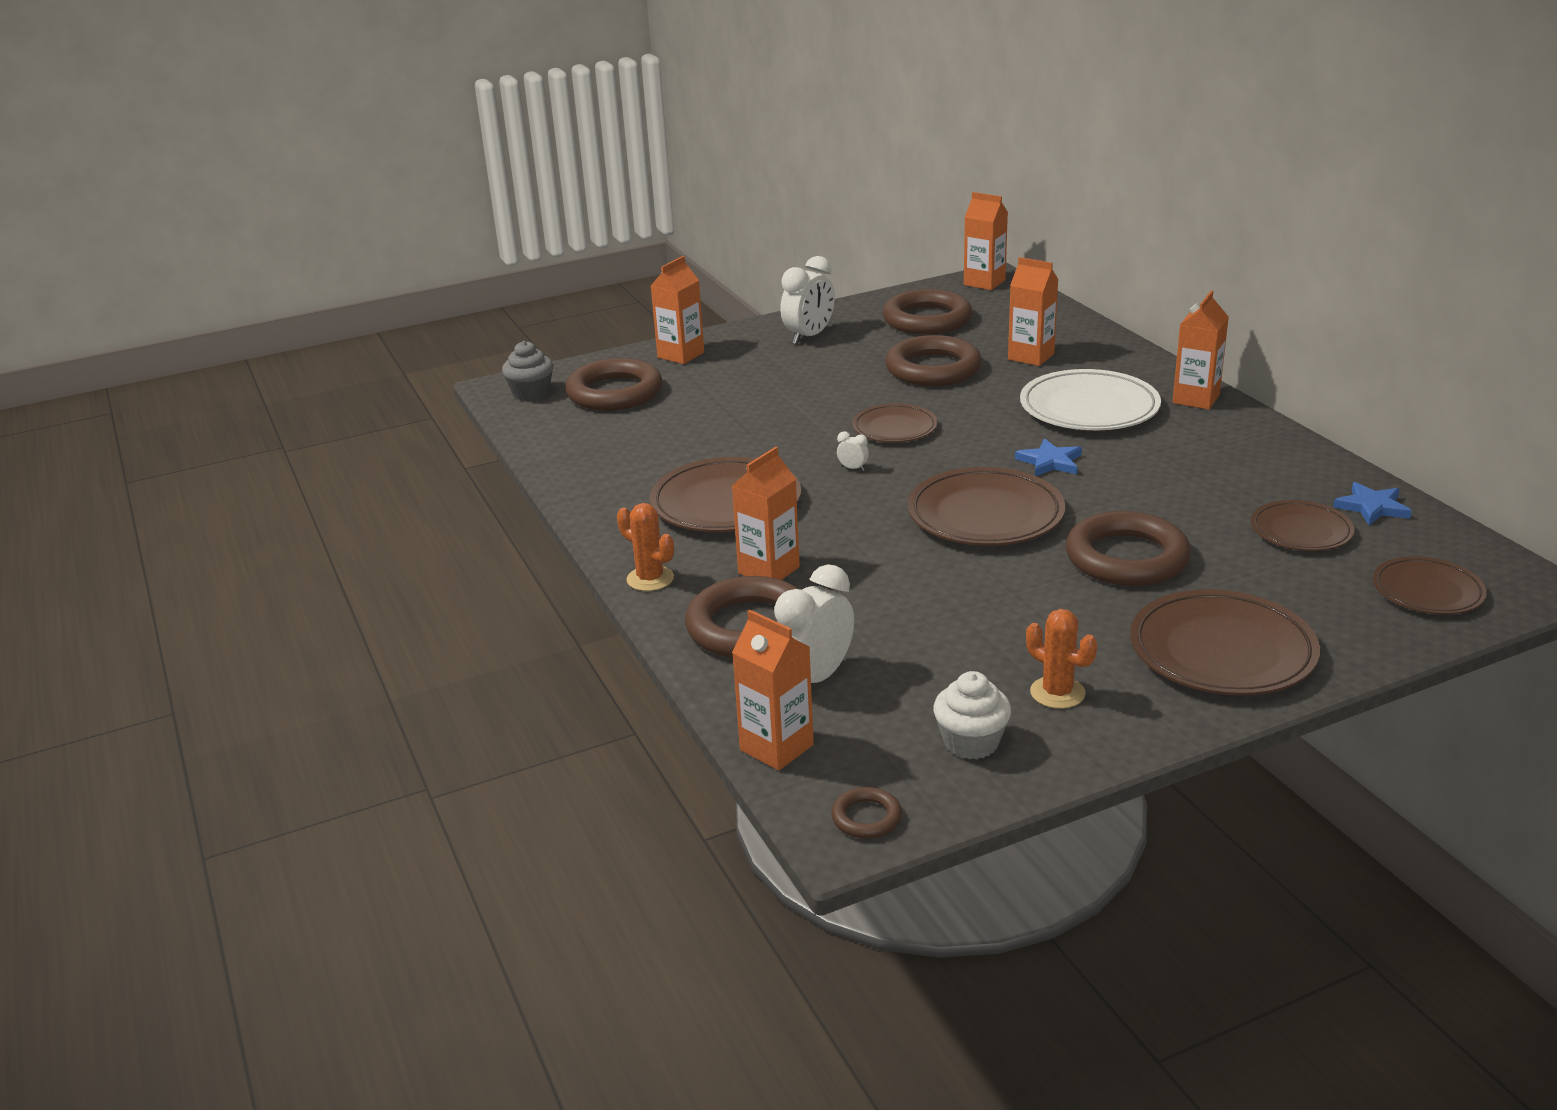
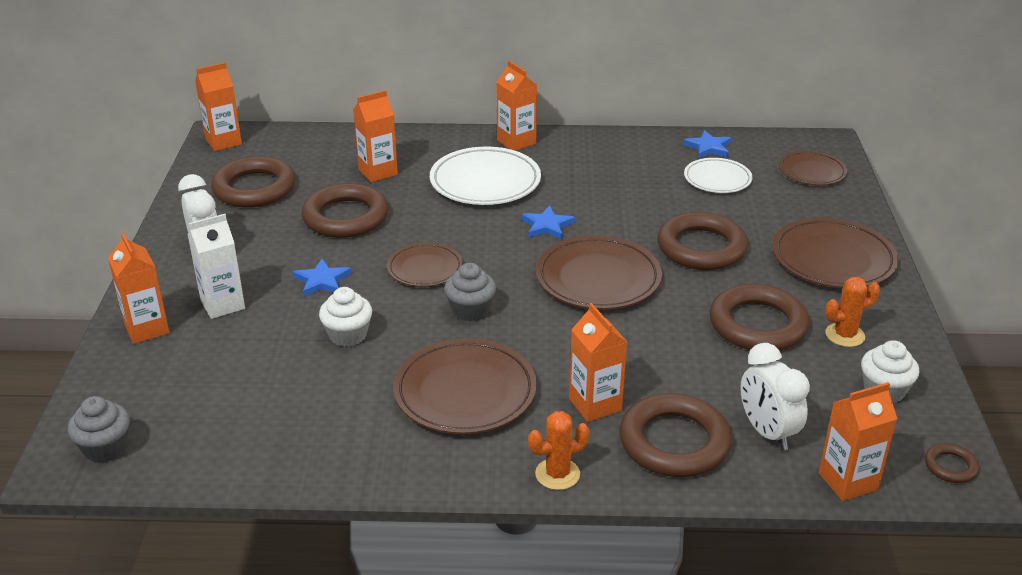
camera: 65 degrees left, 5 degrees up
(615, 393) = (176, 392): brown ring -> brown ring (757, 325)
(742, 368) = (222, 304): none -> white carton
(754, 429) = (348, 335): none -> white cupcake
(821, 393) = (322, 281): none -> blue star
(853, 468) = (470, 310): white clock -> grey cupcake
(1301, 531) = (717, 179): brown plate -> white plate

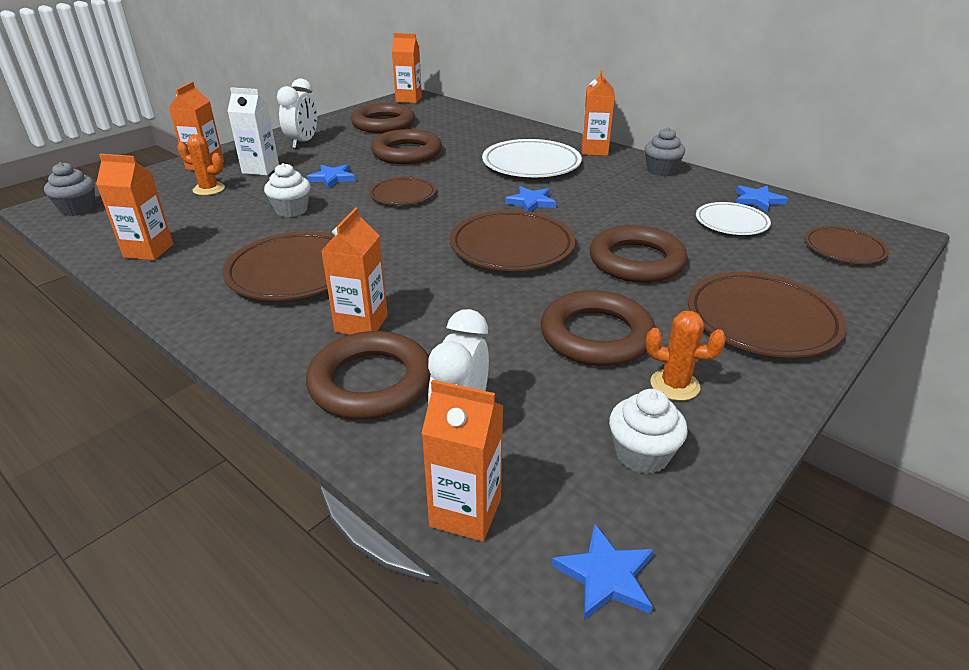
camera: 40 degrees right, 0 degrees up
(378, 172) = (469, 138): orange carton -> orange carton (148, 251)
(470, 310) = (387, 228): grey cupcake -> grey cupcake (661, 170)
(557, 474) = (251, 354): orange cactus -> orange cactus (209, 189)
(950, 466) = (605, 576): brown ring -> blue star

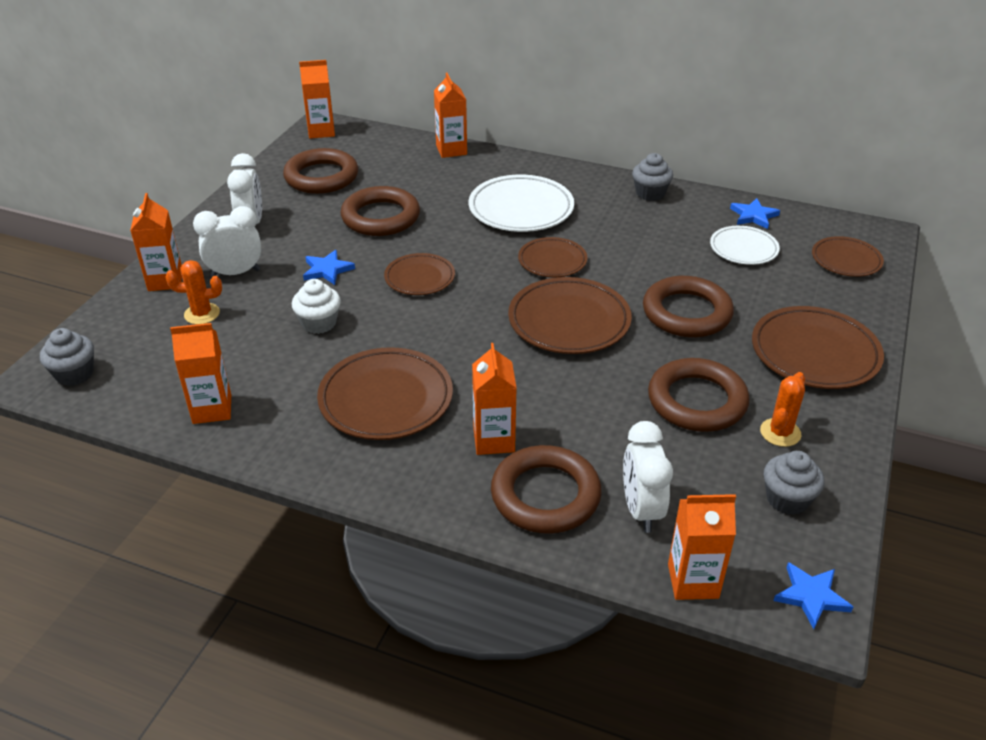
camera: 20 degrees left, 5 degrees up
(260, 169) = (235, 273): white carton -> white clock
(531, 202) = (552, 261): blue star -> brown plate
(594, 150) = (571, 177): orange carton -> orange carton (451, 150)
(642, 454) = (787, 499): white cupcake -> grey cupcake
(674, 385) = (780, 432): orange cactus -> orange cactus turned 60 degrees counterclockwise

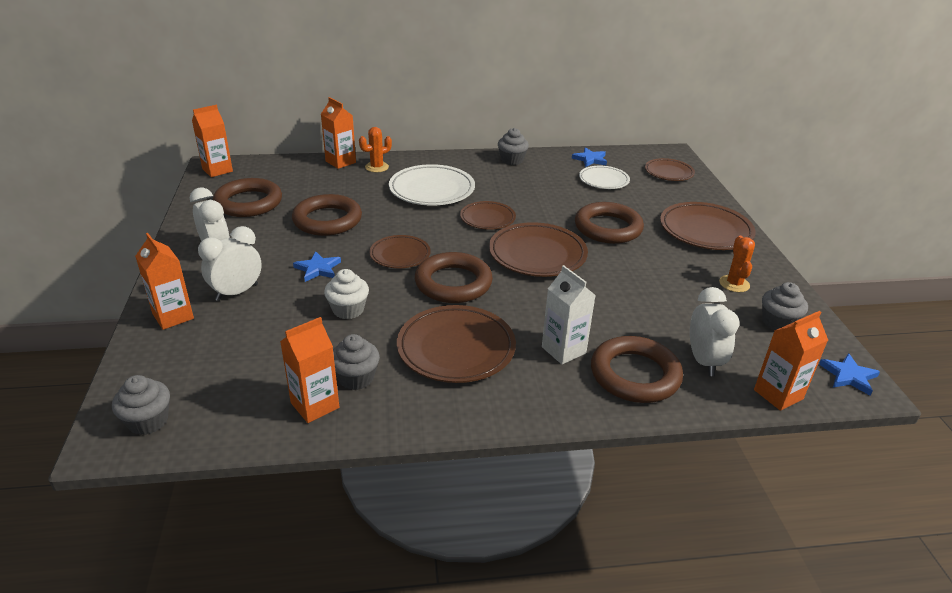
camera: 30 degrees left, 5 degrees down
(202, 314) = (234, 333): orange cactus -> orange cactus (377, 167)
(268, 396) = (356, 378): none -> grey cupcake
(494, 440) = (563, 350): orange carton -> white carton
(641, 510) = (703, 361): white clock -> white clock turned 150 degrees counterclockwise
(697, 401) = (668, 280): brown ring -> brown ring (453, 283)

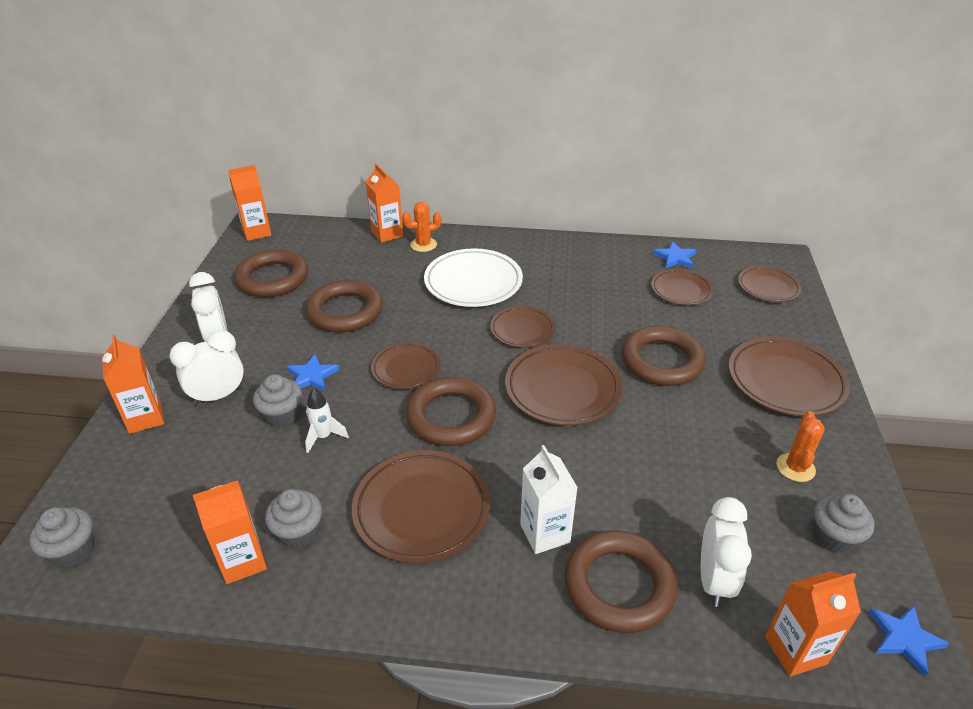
camera: 15 degrees right, 5 degrees up
(348, 310) = (323, 437): white cupcake -> white rocket
(512, 160) = (580, 250): grey cupcake -> grey cupcake (282, 415)
(603, 180) = (681, 290): white plate -> brown plate

